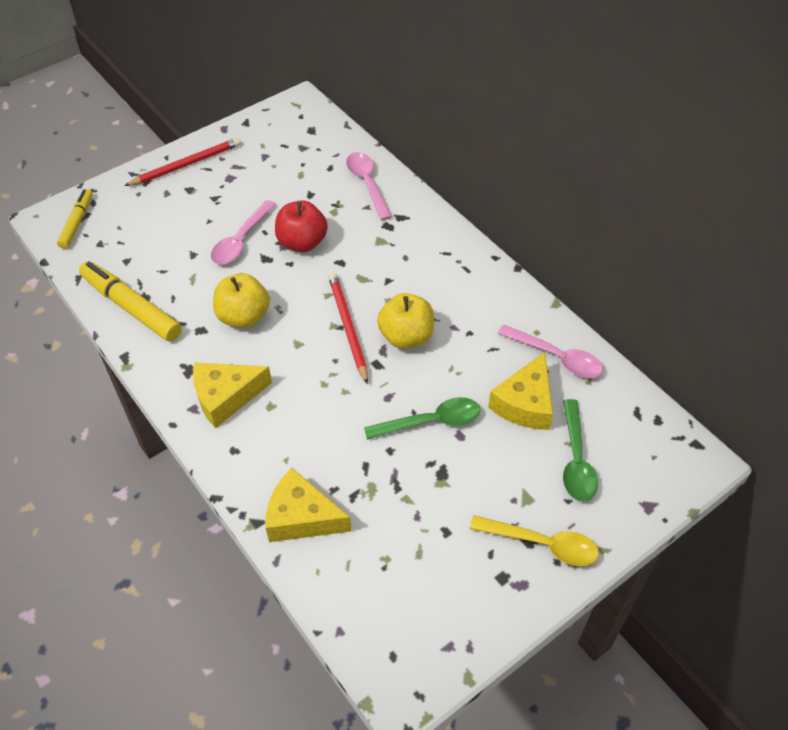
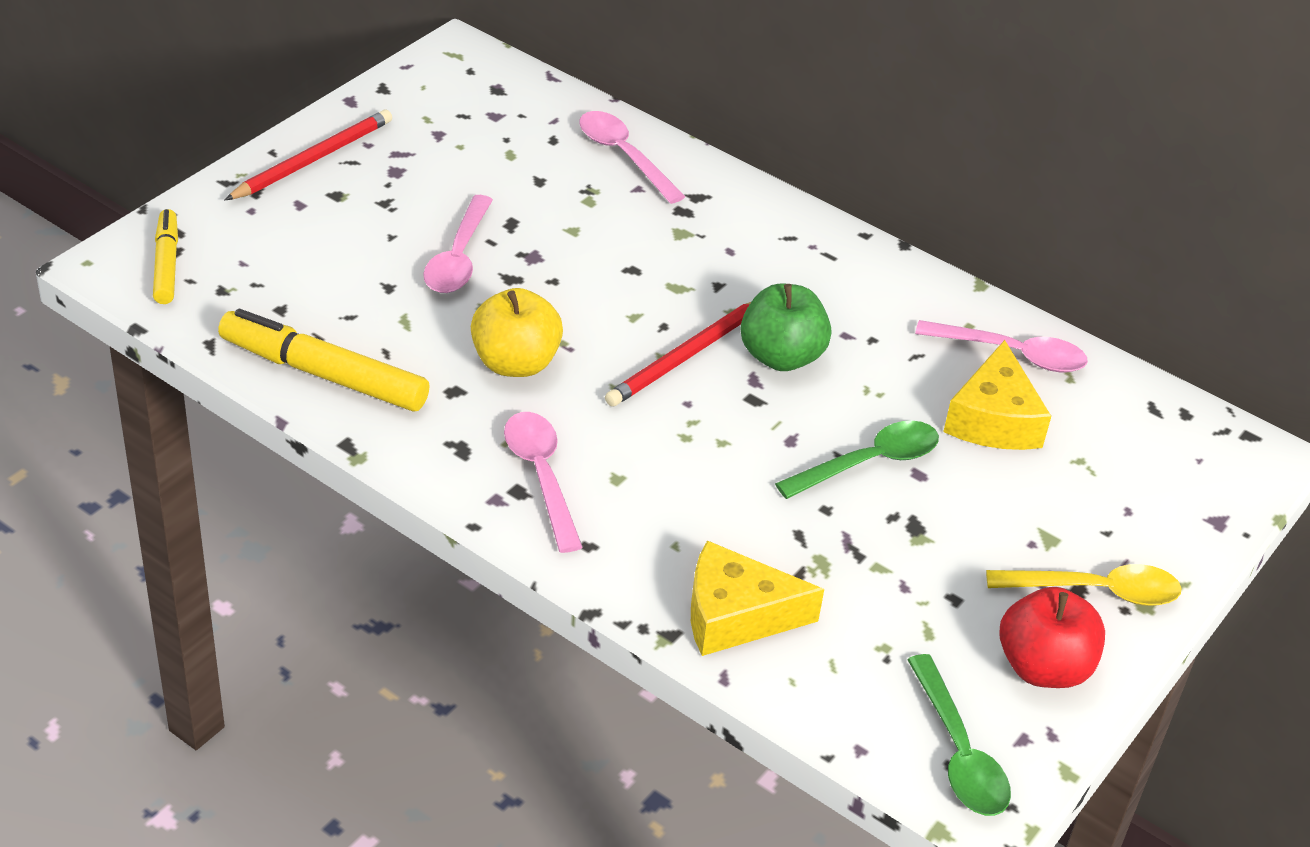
camera: 20 degrees left, 10 degrees down
(226, 397) = (541, 476): yellow cheese -> pink spoon
(302, 242) = (559, 249): red apple -> red apple (1043, 667)
(348, 327) = (686, 356): red pencil -> red pencil turned 105 degrees counterclockwise
(406, 336) = (781, 357): yellow apple -> green apple
(576, 460) = (1096, 480): green spoon -> green spoon (958, 752)

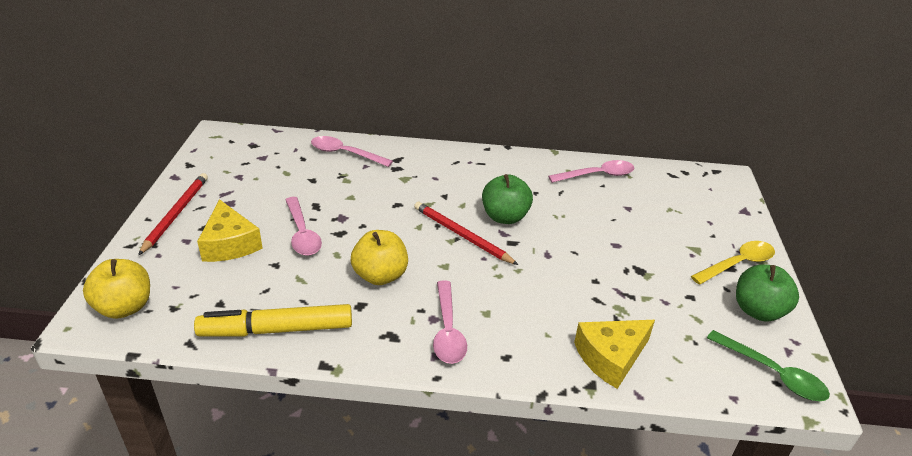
camera: 30 degrees left, 5 degrees down
(166, 264) = (124, 307): yellow marker -> yellow apple
(541, 476) = (448, 331): pink spoon -> pink spoon turned 135 degrees counterclockwise
(686, 356) = (462, 235): red pencil -> red pencil turned 120 degrees clockwise
(869, 462) = (591, 249): green spoon -> none
(994, 419) = (620, 206): yellow cheese -> yellow cheese (230, 244)
(1043, 667) = (758, 311): red apple -> green apple

